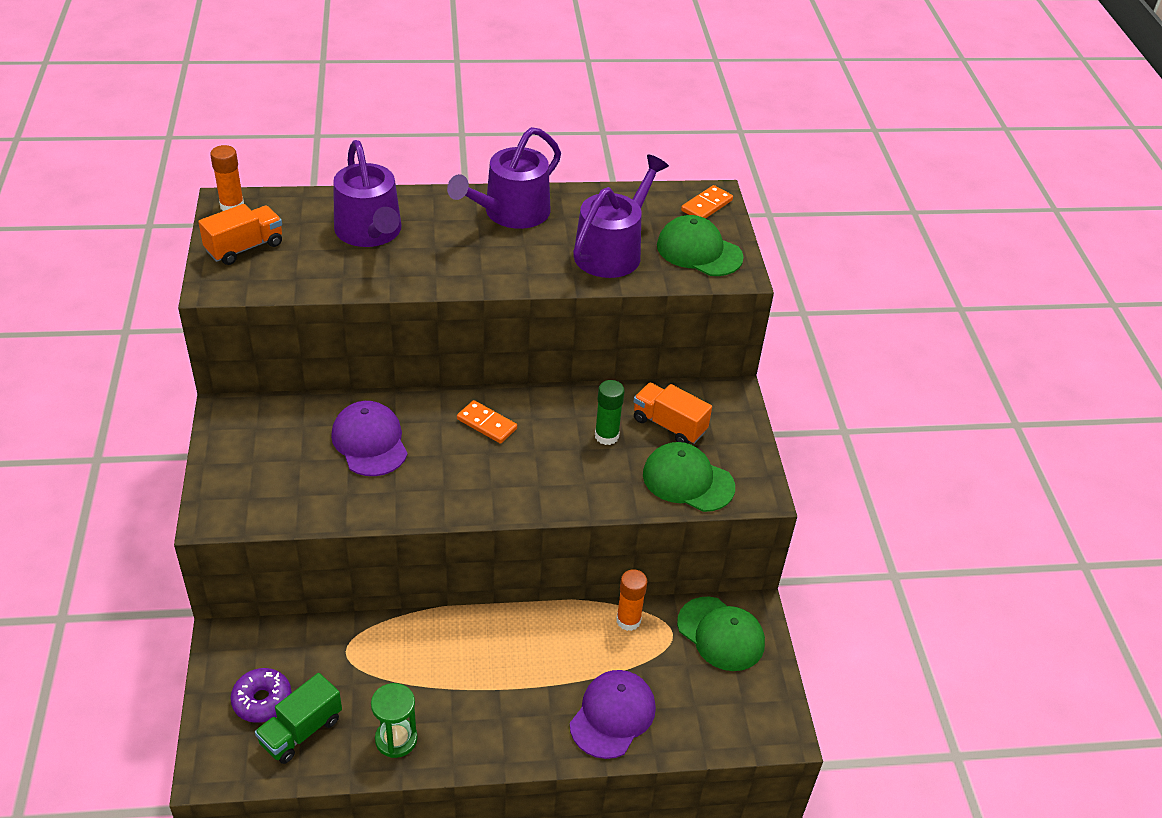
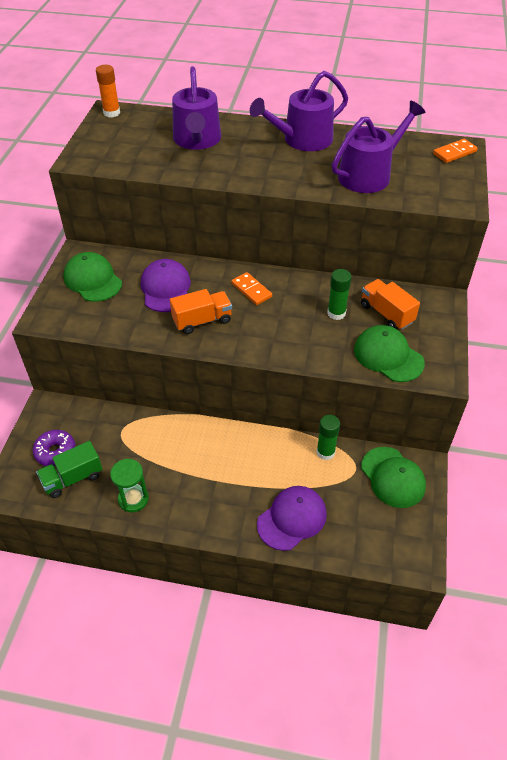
camera: 20 degrees right, 5 degrees up
(244, 247) = (108, 139): orange truck -> orange truck (202, 321)
(628, 620) = (325, 452): orange glue stick -> green glue stick
(699, 251) = (437, 183): green cap -> green cap (93, 280)

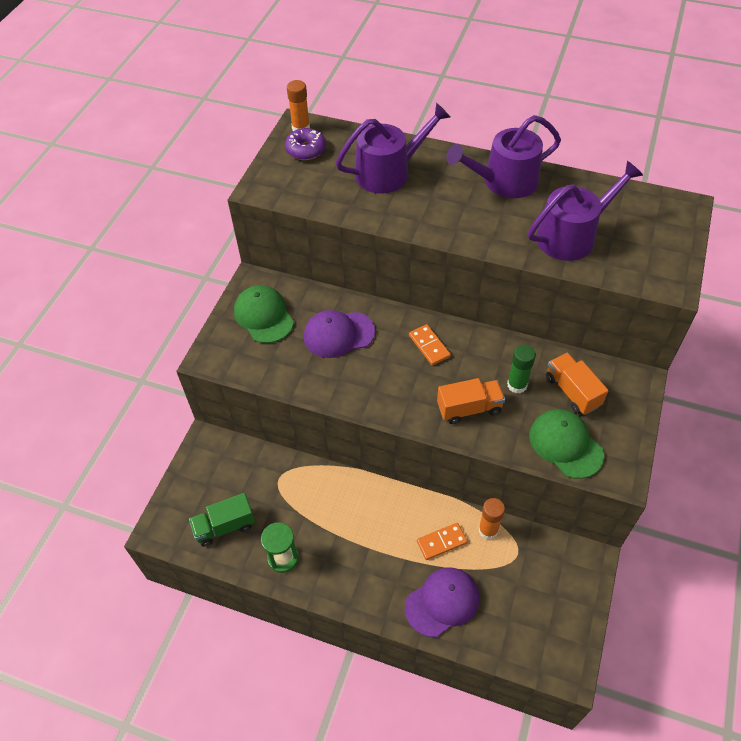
camera: 10 degrees right, 5 degrees up
(55, 452) = (210, 494): purple donut -> purple donut (306, 150)
(166, 288) = (338, 334): purple cap -> purple cap turned 105 degrees counterclockwise
(197, 140) = (388, 172): purple watering can -> purple watering can turned 120 degrees counterclockwise
(202, 321) = (372, 378): orange truck -> orange truck (469, 408)
(325, 452) = (488, 530): green glue stick -> orange glue stick
(393, 477) = (556, 569): green cap -> none
(454, 153) = (674, 214): orange domino -> orange domino (441, 542)

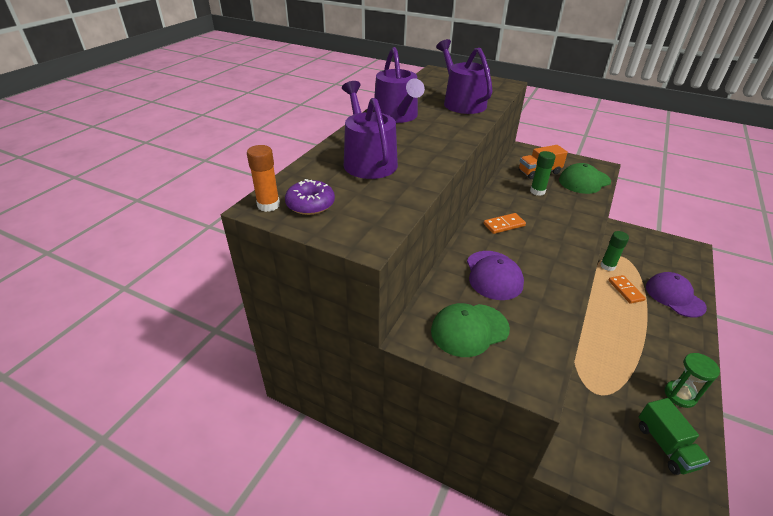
camera: 85 degrees left, 15 degrees down
(469, 408) = (564, 214): orange truck -> none
(488, 530) = (607, 266): orange glue stick -> green glue stick

